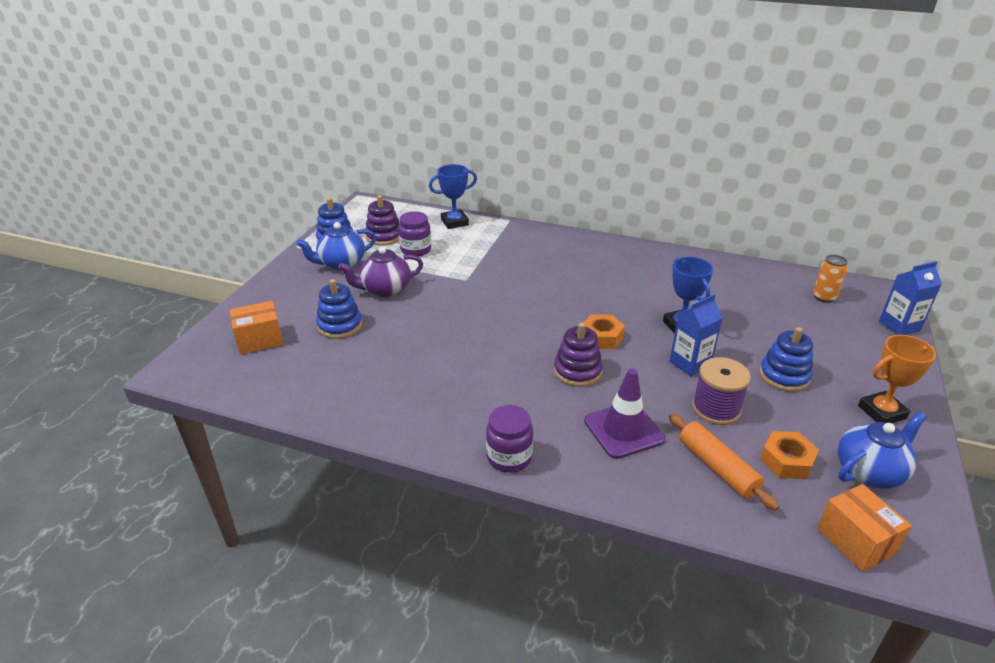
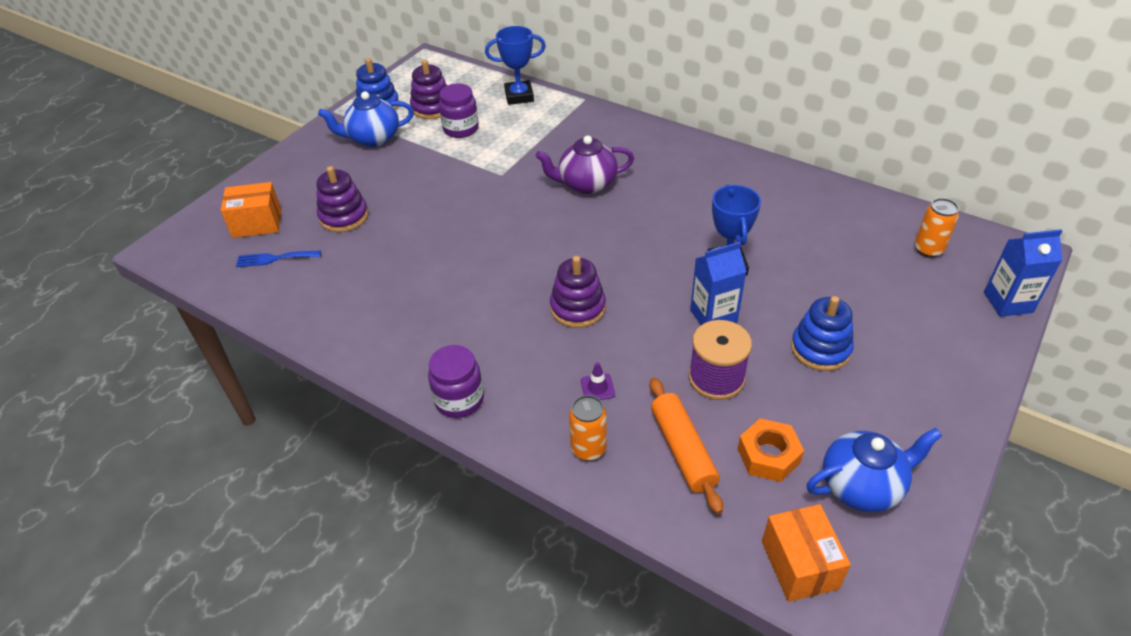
camera: 15 degrees right, 10 degrees up
(288, 366) = (274, 258): none -> blue fork
(340, 326) = (344, 216): blue stacking toy -> purple stacking toy
(385, 289) = (407, 177): purple teapot -> purple teapot (586, 184)
(601, 337) = (625, 268): orange nut -> none
(623, 430) = (597, 387): purple traffic cone -> purple traffic cone, size x0.43
(639, 479) = (588, 449): none -> orange can
(881, 412) = (919, 414): orange trophy -> none

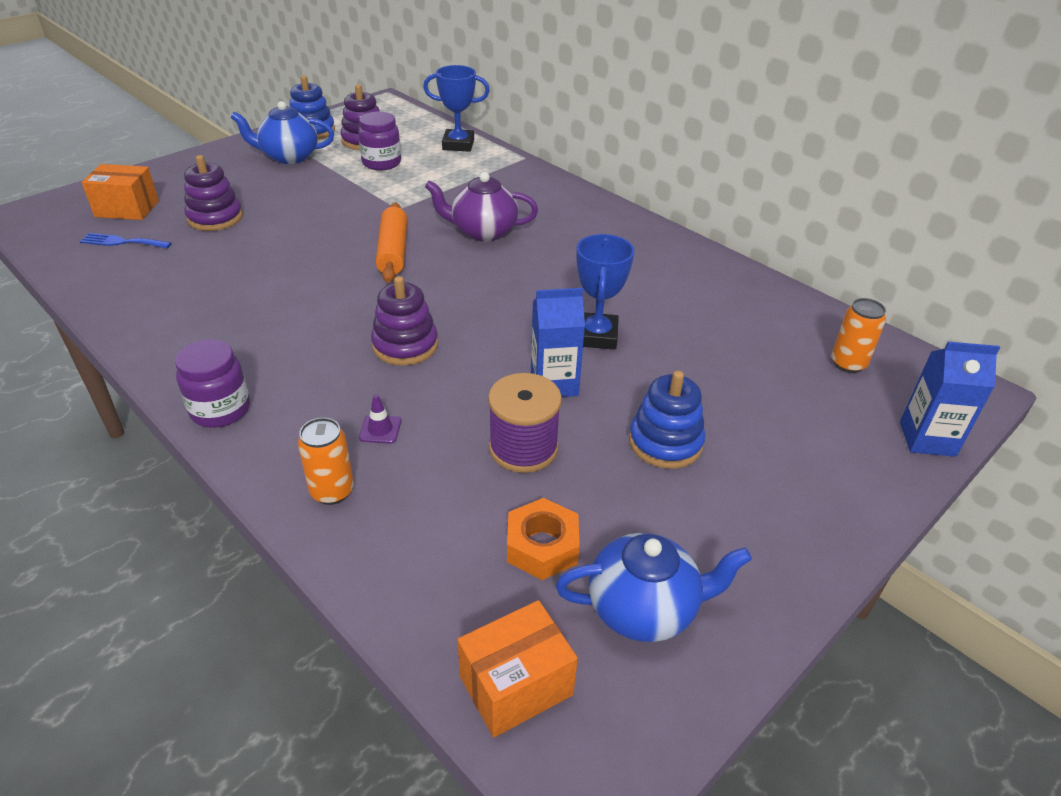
camera: 10 degrees right, 5 degrees down
(683, 450) = (442, 517): orange rolling pin -> orange rolling pin (393, 251)
(799, 565) = (516, 685): orange box -> orange box turned 60 degrees clockwise

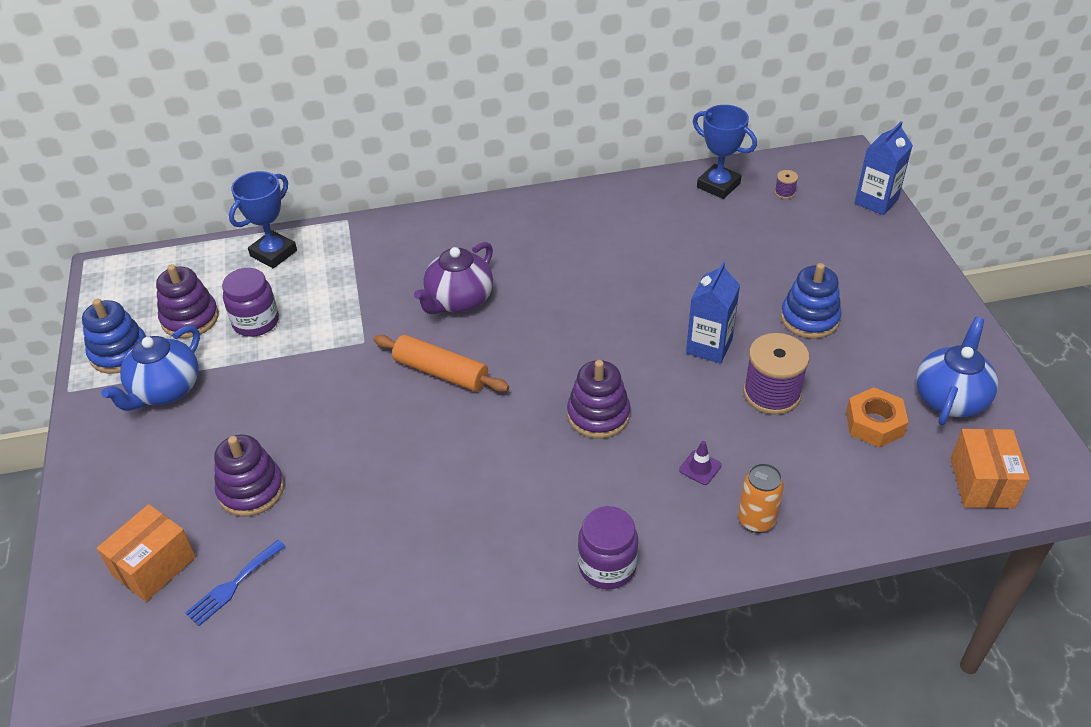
camera: 55 degrees left, 5 degrees up
(596, 336) = (666, 298): blue trophy -> blue trophy (718, 185)
(848, 364) = (784, 192): orange can -> purple spool

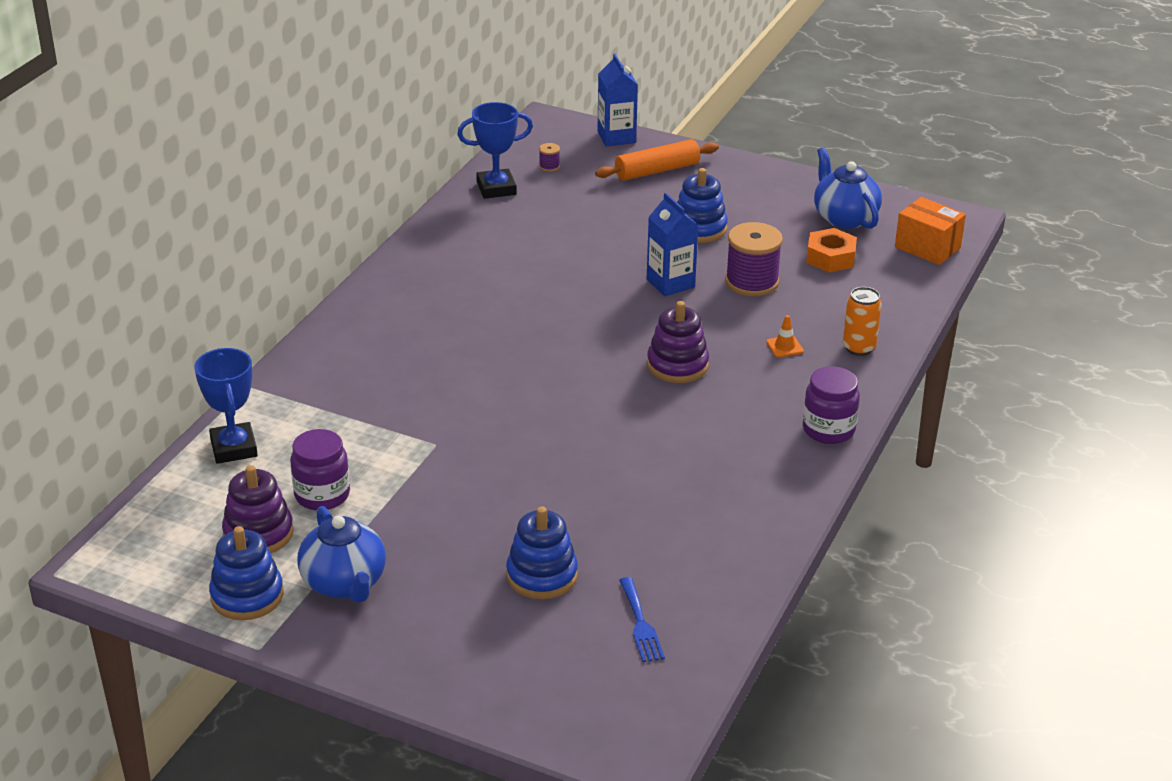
camera: 55 degrees left, 10 degrees down
(154, 566) = (567, 663): orange box -> none
(251, 490) = (542, 575): purple stacking toy -> blue stacking toy
(441, 372) = (530, 419): orange rolling pin -> orange rolling pin (657, 170)
(459, 301) = (454, 373): purple teapot -> none
(700, 468) = (784, 347): purple traffic cone -> orange traffic cone

